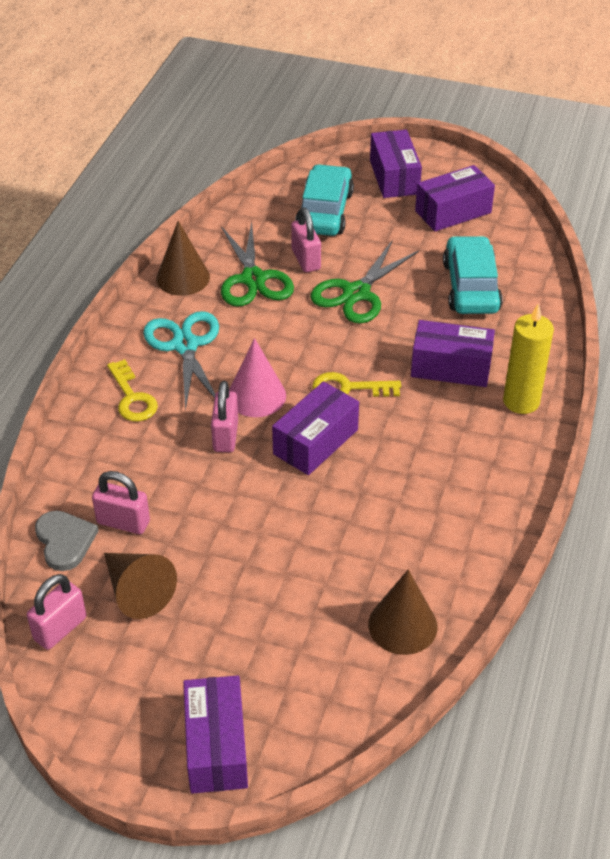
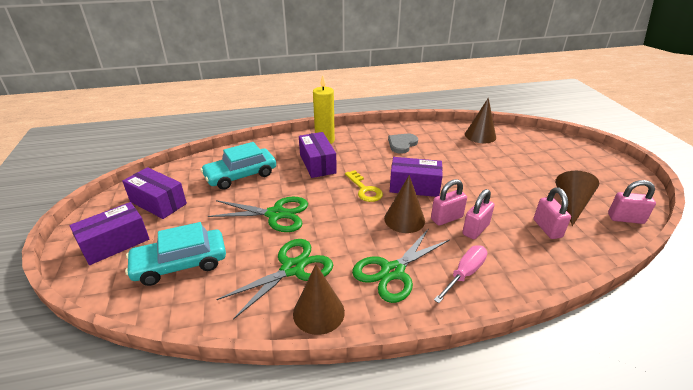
camera: 120 degrees left, 10 degrees down
(65, 541) = (589, 244): grey heart -> grey heart (402, 144)
(132, 398) = (465, 273): yellow key -> pink screwdriver
(185, 345) = (392, 271): turquoise scissors -> green scissors
(216, 746) = (589, 156): purple box -> none
(256, 396) = (404, 219): pink cone -> brown cone
(306, 260) = (251, 250): pink padlock -> pink padlock (475, 229)

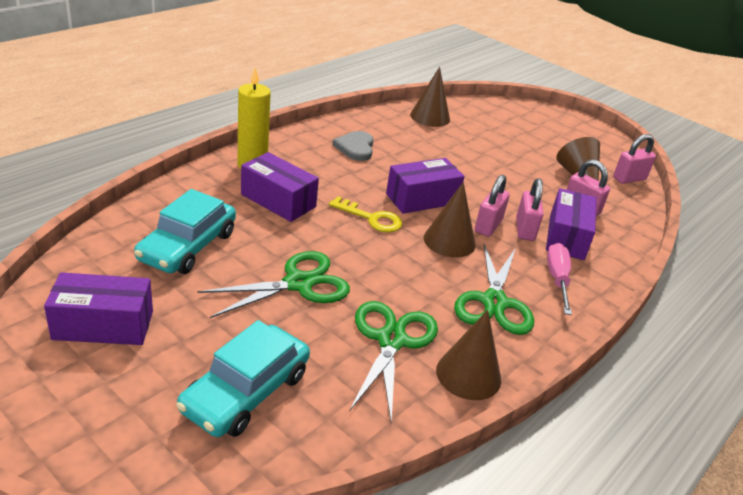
camera: 40 degrees left, 0 degrees up
(115, 243) = (108, 406): purple box -> purple box (566, 237)

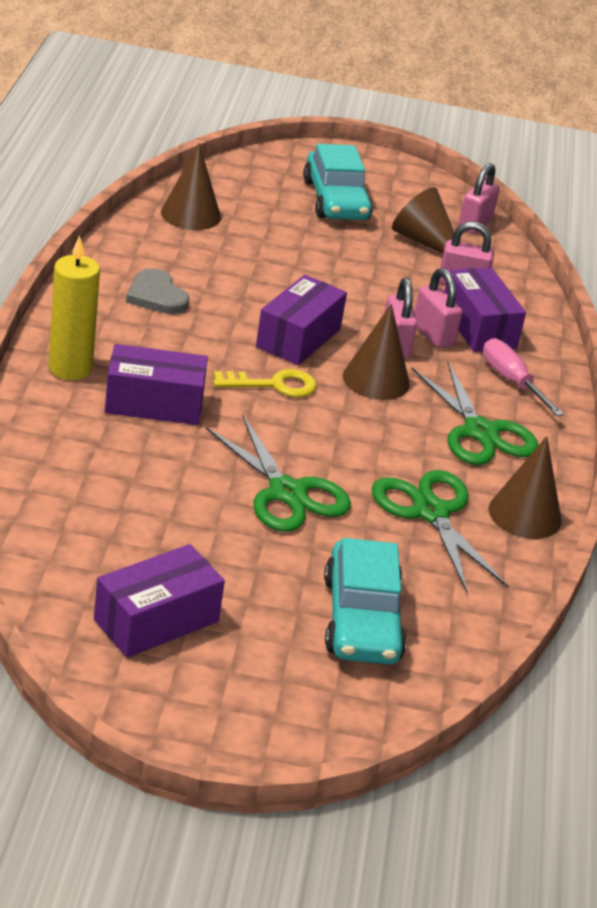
camera: 35 degrees left, 0 degrees up
(187, 246) = (128, 501): turquoise car -> turquoise car (335, 200)
(298, 284) = (286, 493): green scissors -> green scissors turned 120 degrees clockwise

